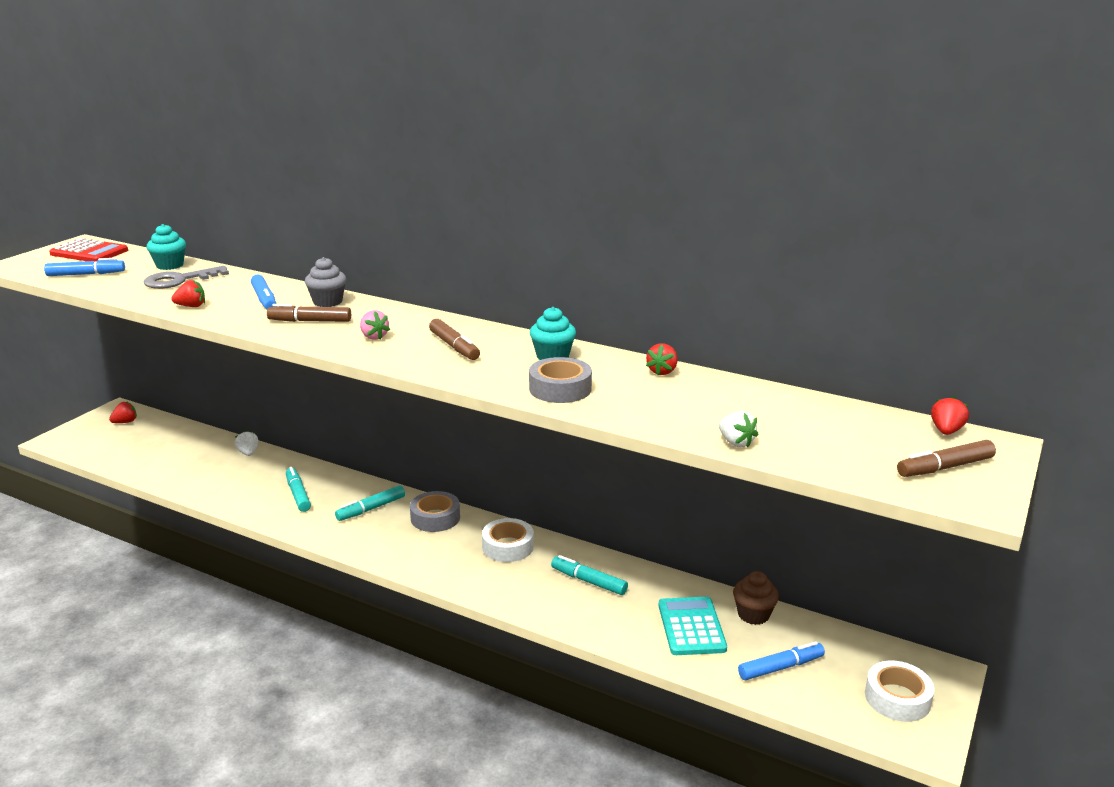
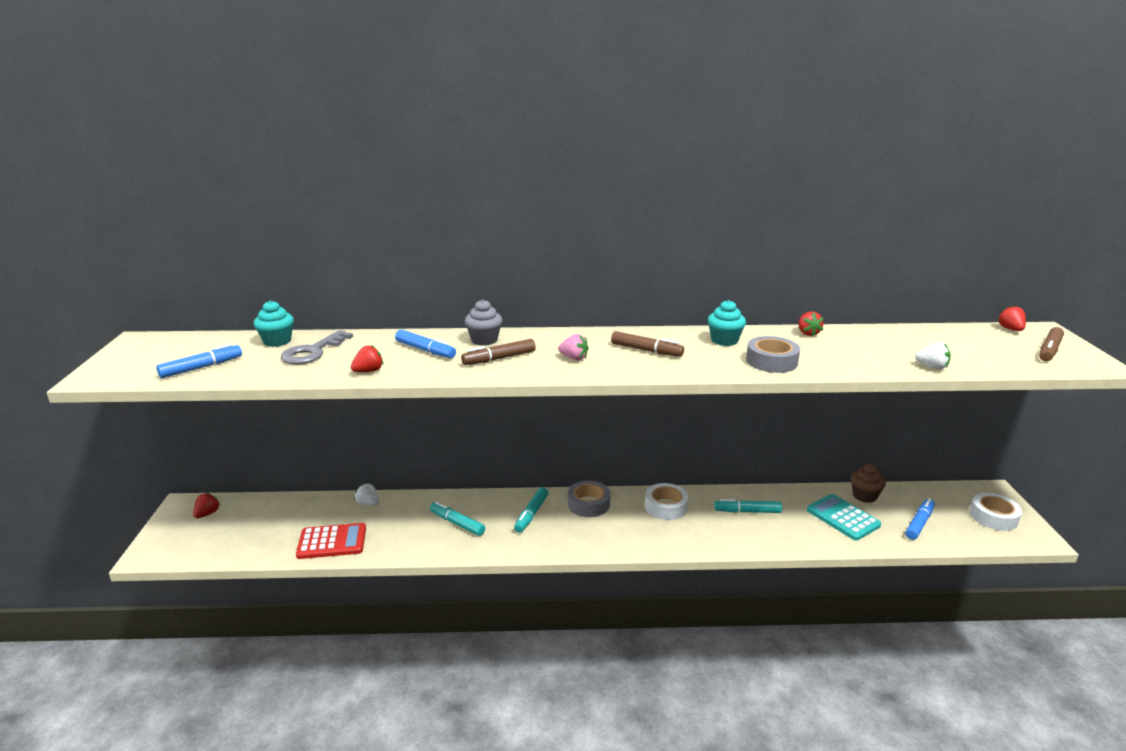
camera: 30 degrees left, 0 degrees up
(89, 252) = (165, 347): red calculator -> red calculator (332, 542)

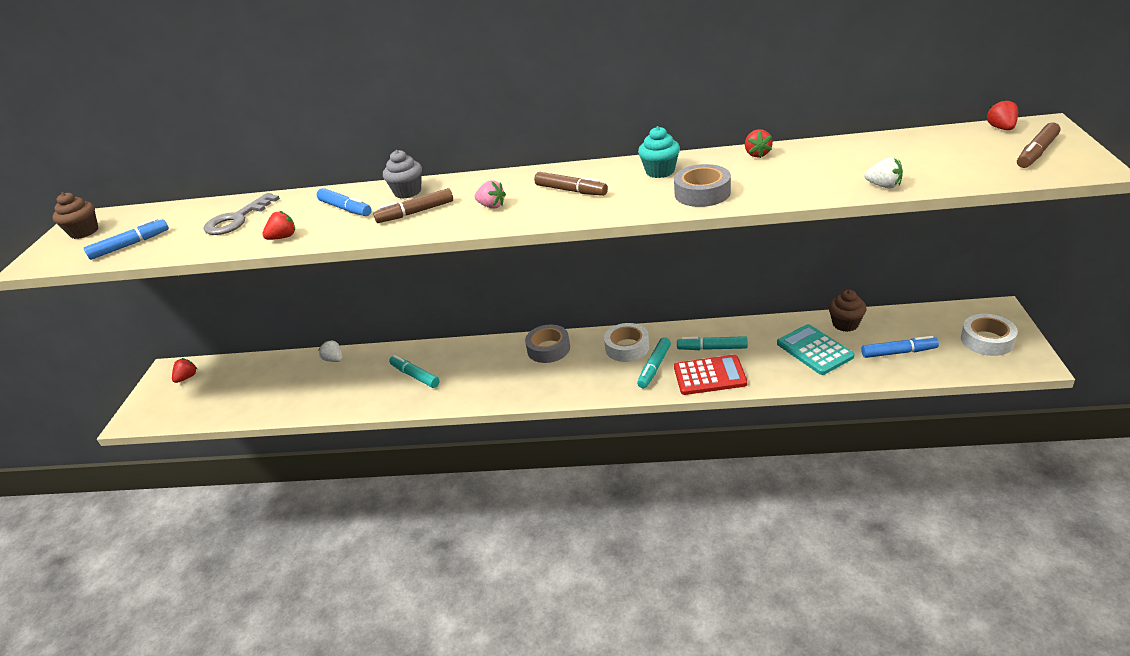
camera: 10 degrees right, 10 degrees up
(145, 352) = (84, 232): none -> brown cupcake
(277, 341) = (207, 210): turquoise cupcake -> none
(332, 542) = (295, 400): red calculator -> red calculator (709, 376)
(531, 514) = (489, 362): turquoise marker -> turquoise marker (654, 367)
(919, 523) = (898, 352): blue marker -> blue marker turned 45 degrees clockwise

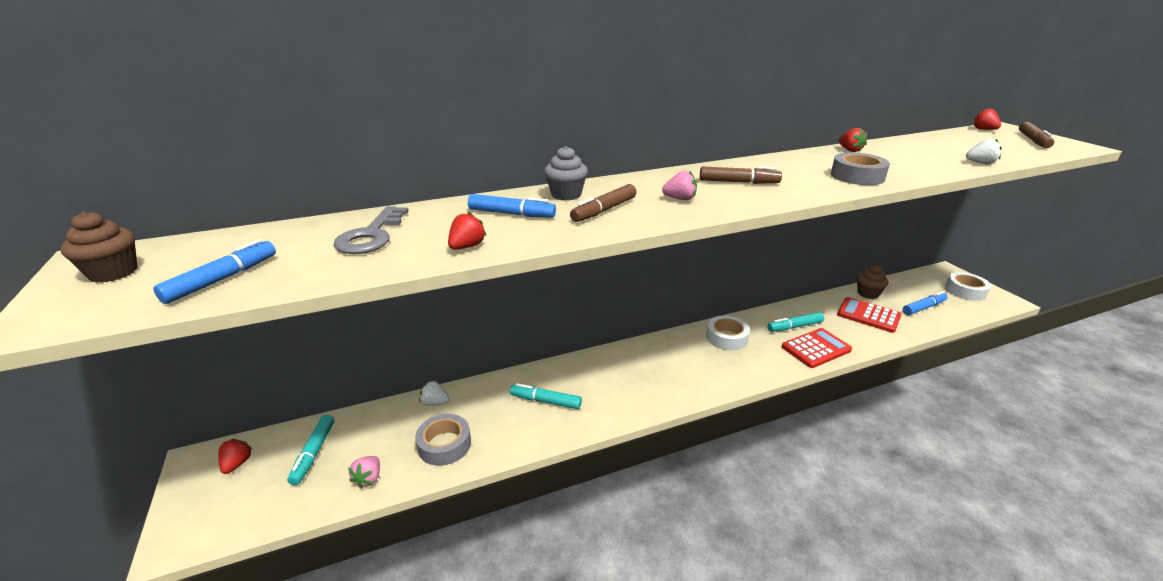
camera: 30 degrees left, 5 degrees down
(255, 407) = (369, 478): none -> pink strawberry
(548, 349) = (658, 351): grey tape -> grey tape (444, 445)
(654, 367) = (766, 350): turquoise marker -> turquoise marker (314, 453)
(660, 171) = (793, 165): turquoise cupcake -> none
(814, 350) = (868, 315): turquoise calculator -> red calculator

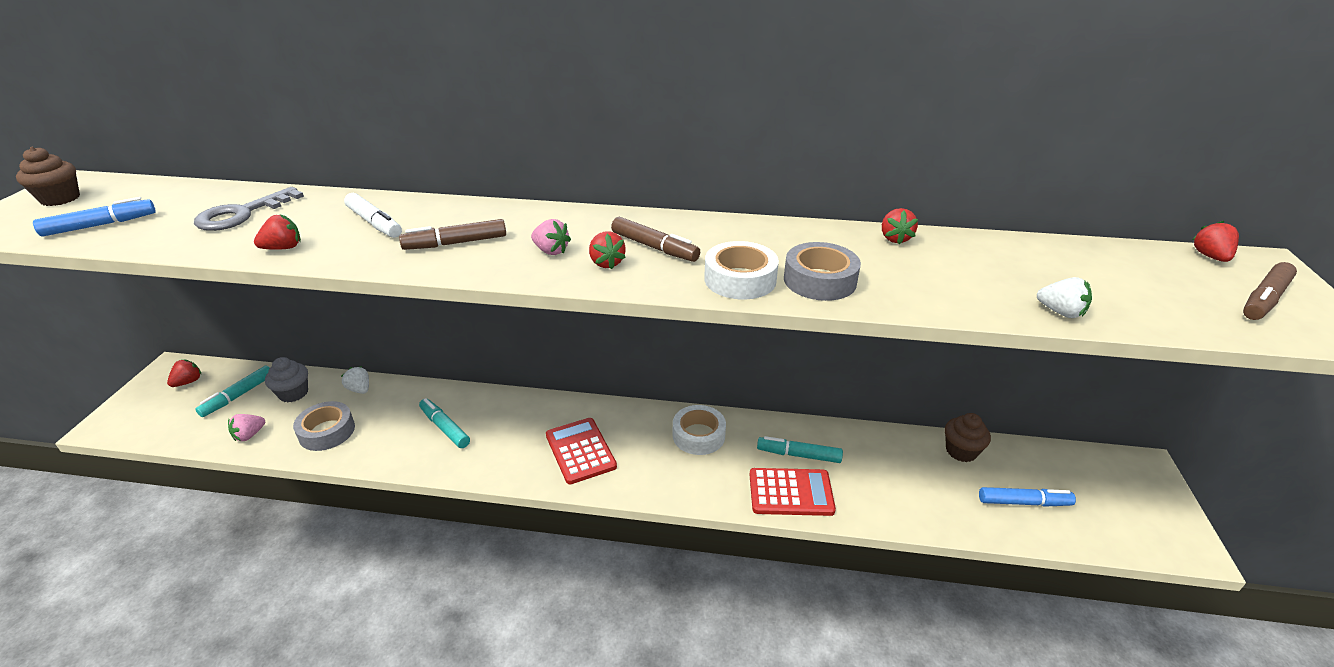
camera: 30 degrees right, 5 degrees up
(511, 214) = (374, 223): blue marker -> white marker
(566, 195) = (457, 214): grey cupcake -> grey cupcake (293, 393)
(728, 196) = (606, 263): none -> red strawberry
(868, 315) = (921, 480): red calculator -> red calculator (580, 451)
(965, 291) = (1133, 505): white tape -> white tape (740, 279)

